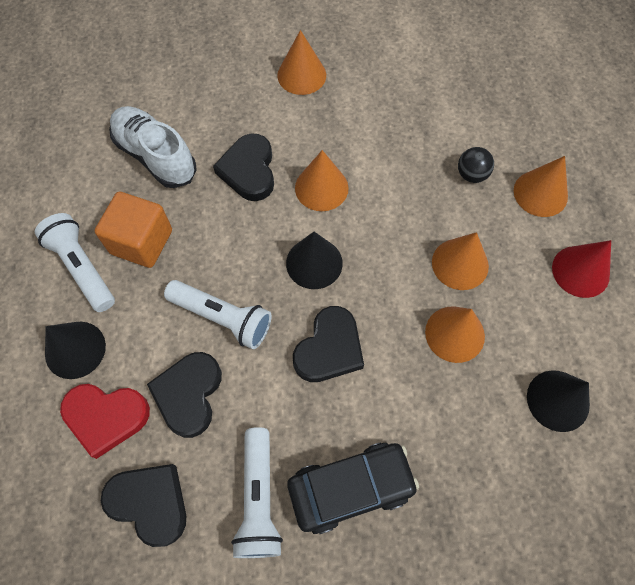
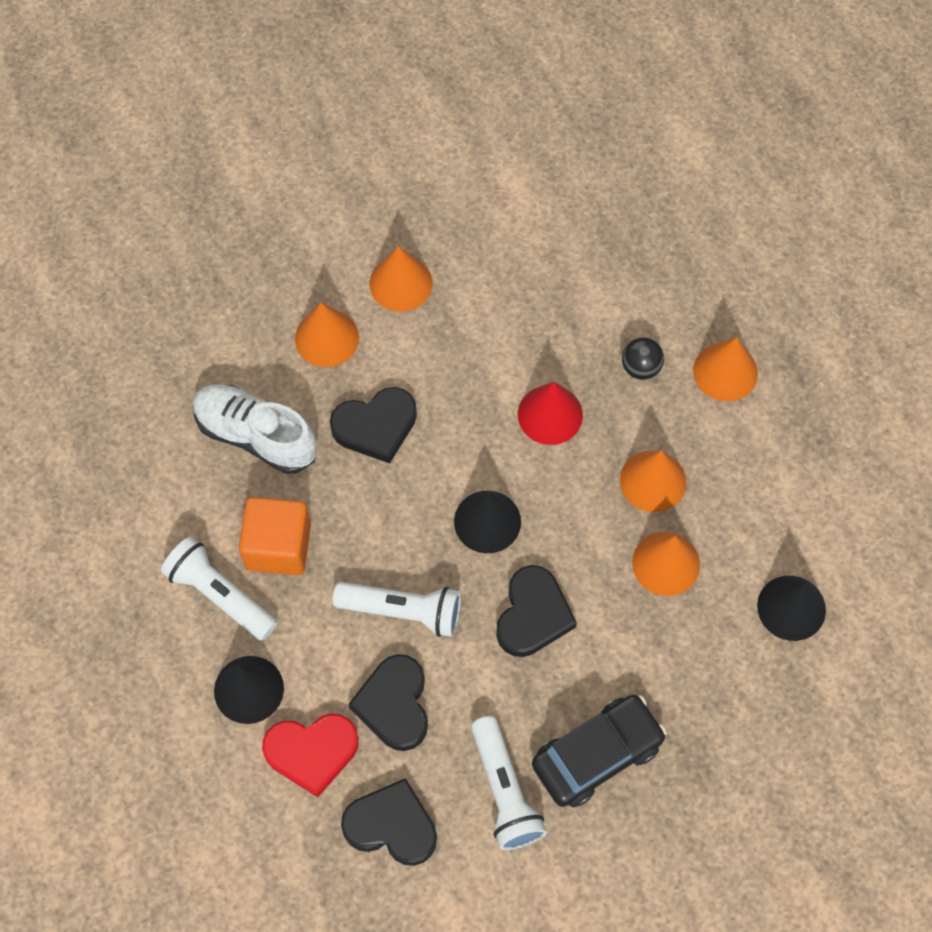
camera: 15 degrees left, 0 degrees up
(249, 170) = (376, 426): black heart -> black heart turned 90 degrees counterclockwise
(321, 188) = (469, 427): orange cone -> orange cone (326, 338)
(580, 271) = (788, 456): red cone -> red cone (550, 414)

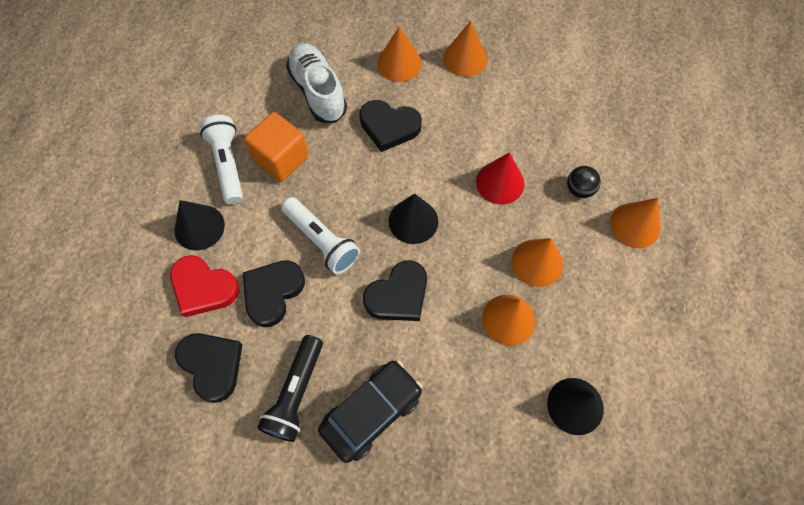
camera: 35 degrees right, 0 degrees up
(504, 791) = (296, 393): white flashlight -> black flashlight
(597, 755) = (371, 412): black car -> black car turned 45 degrees counterclockwise

